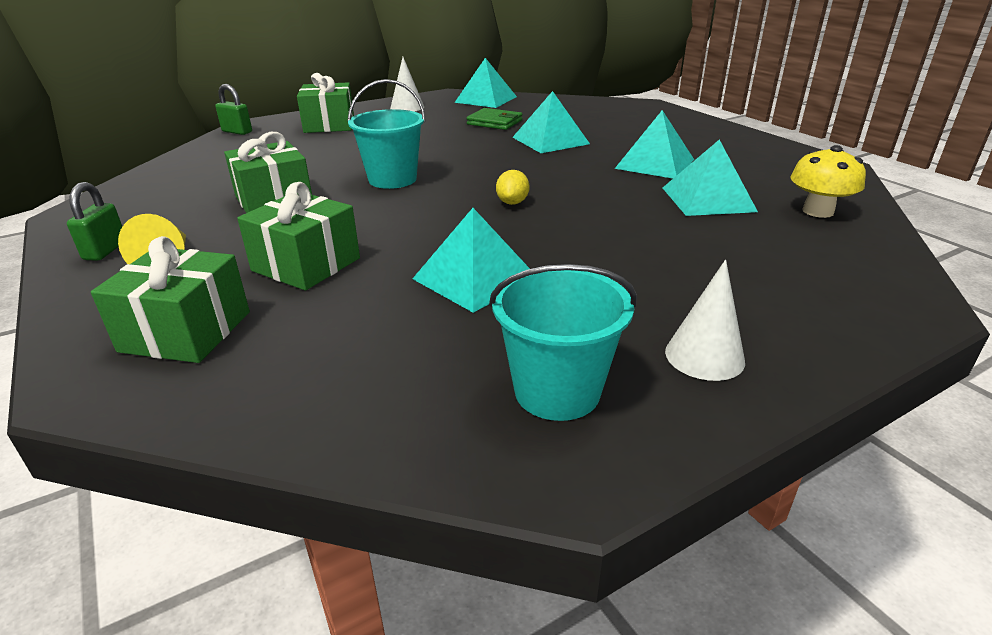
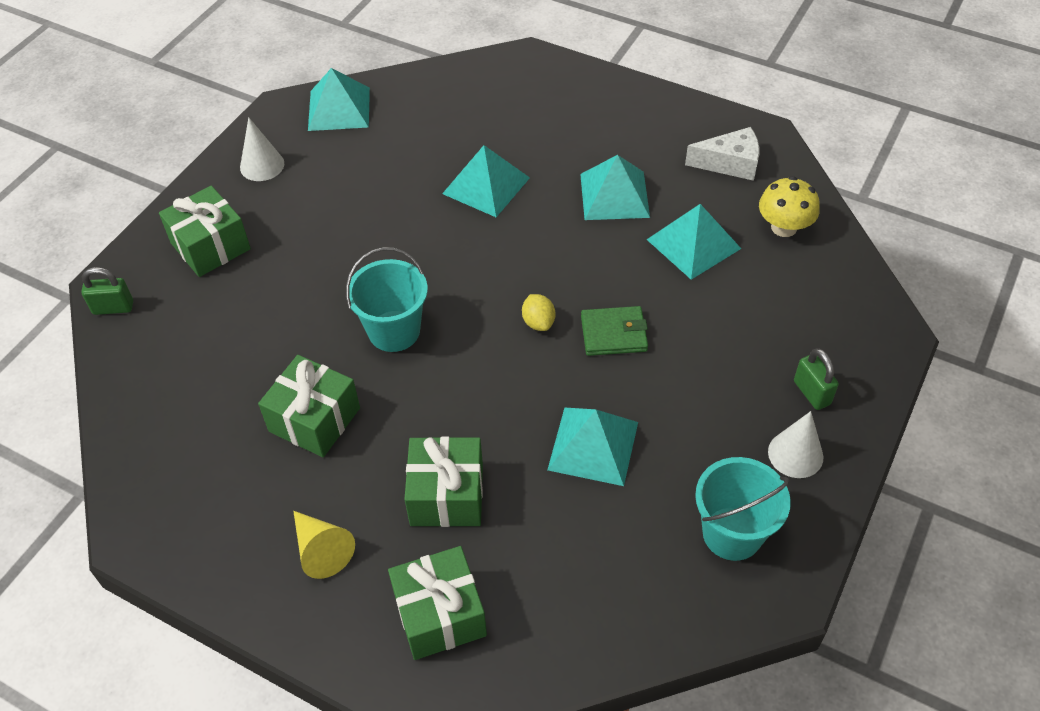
camera: 30 degrees left, 20 degrees up
(105, 250) = (246, 567): green padlock -> green padlock (811, 393)
(494, 122) = (396, 165): green wallet -> green wallet (614, 334)
(785, 171) = (730, 164): none -> white cheese

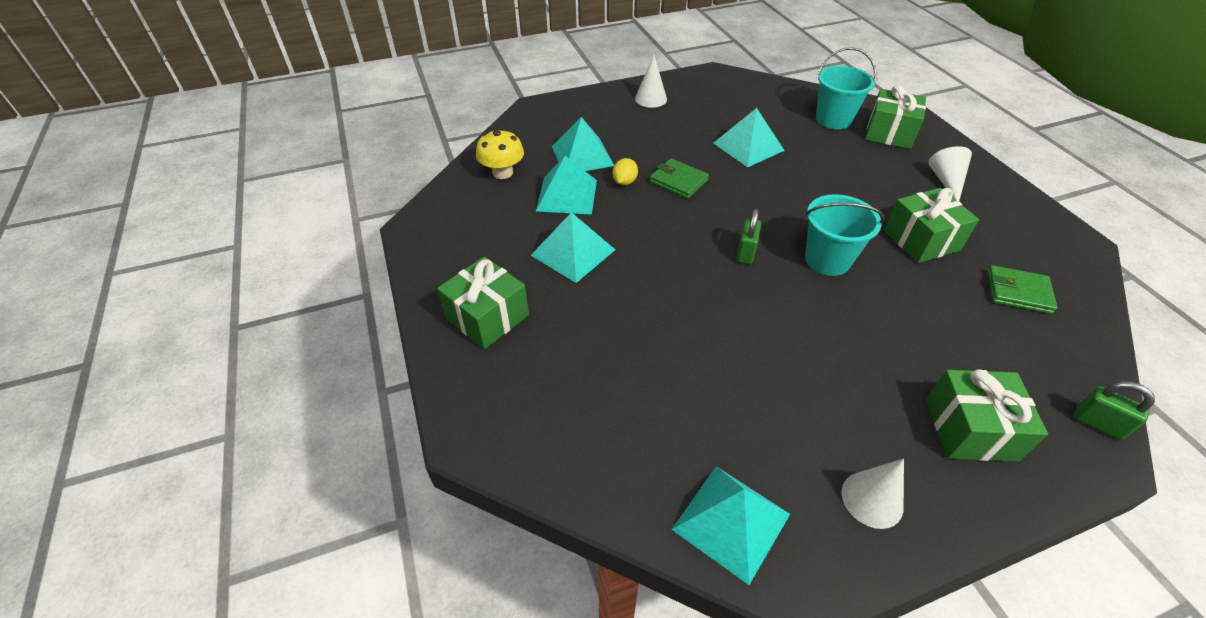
camera: 140 degrees left, 5 degrees down
(196, 409) = (1018, 292): none -> green wallet
(321, 550) = (946, 181): yellow cone -> white cone
(446, 495) = (852, 167): green gift -> green gift (487, 317)
(486, 185) = (659, 321): turquoise pyramid -> turquoise pyramid (582, 155)
(538, 322) = (719, 211): yellow lemon -> yellow lemon (624, 182)
(730, 164) = (468, 223): white cheese -> none
(732, 533) = (716, 93): turquoise bucket -> turquoise bucket (833, 119)
(811, 393) = (610, 110): green padlock -> green padlock (746, 253)

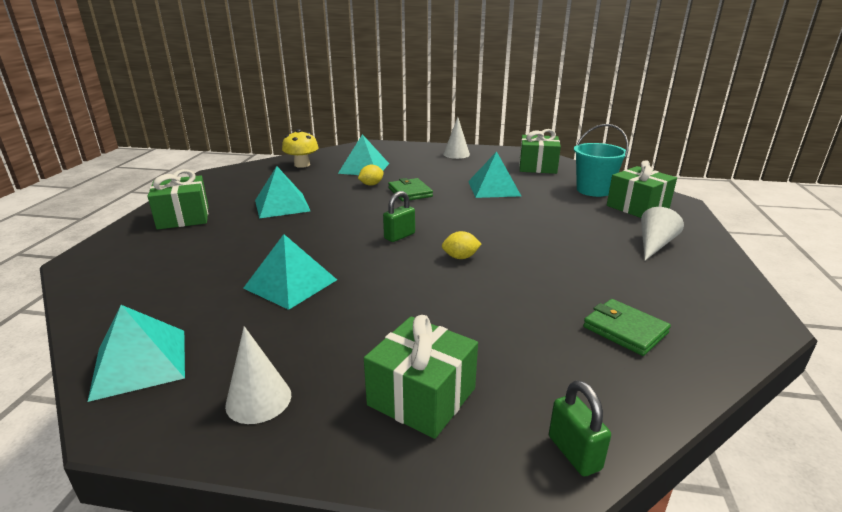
camera: 30 degrees right, 20 degrees down
(567, 195) = (323, 181): turquoise pyramid -> turquoise pyramid (290, 283)
(827, 260) = (460, 257): turquoise bucket -> yellow lemon
(921, 240) = (569, 270): green gift -> green gift (537, 167)

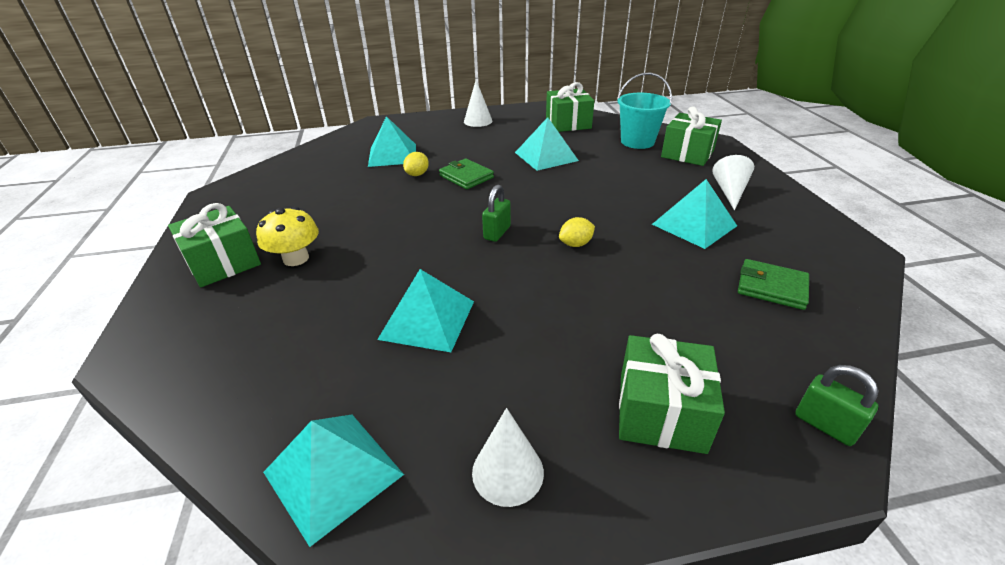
camera: 20 degrees left, 10 degrees up
(282, 205) = (336, 221): turquoise pyramid -> turquoise pyramid (694, 225)
(302, 165) = (316, 162): yellow mushroom -> yellow mushroom (296, 258)

